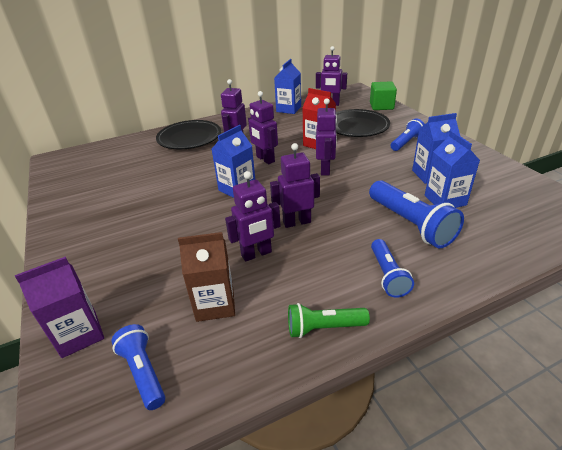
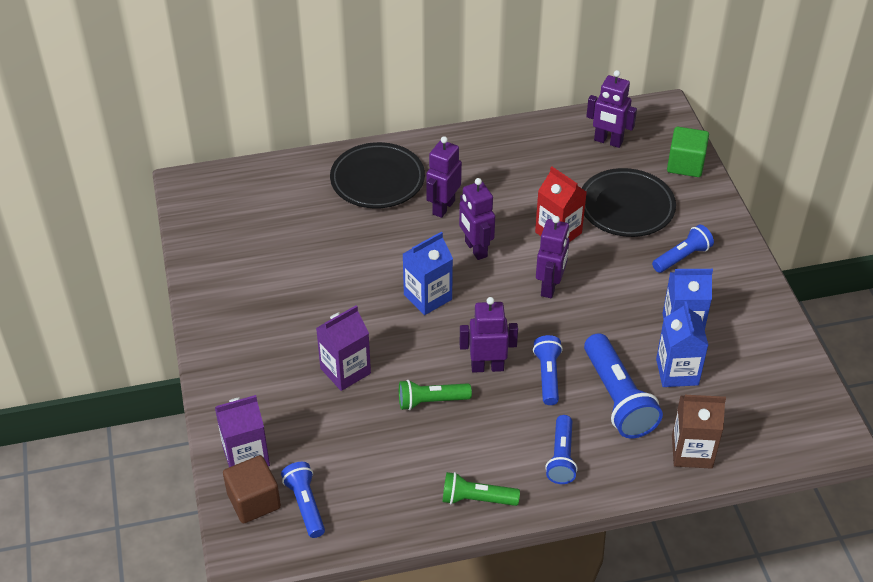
camera: 10 degrees right, 10 degrees up
(84, 380) = (254, 501): none -> brown cube
(177, 245) = (345, 371): none -> purple carton
(215, 304) = (377, 452): brown carton -> brown carton (692, 451)
(256, 254) = (431, 401): purple robot -> green flashlight
(288, 109) = (538, 140): blue carton -> none
(347, 219) = (547, 376): none -> blue flashlight

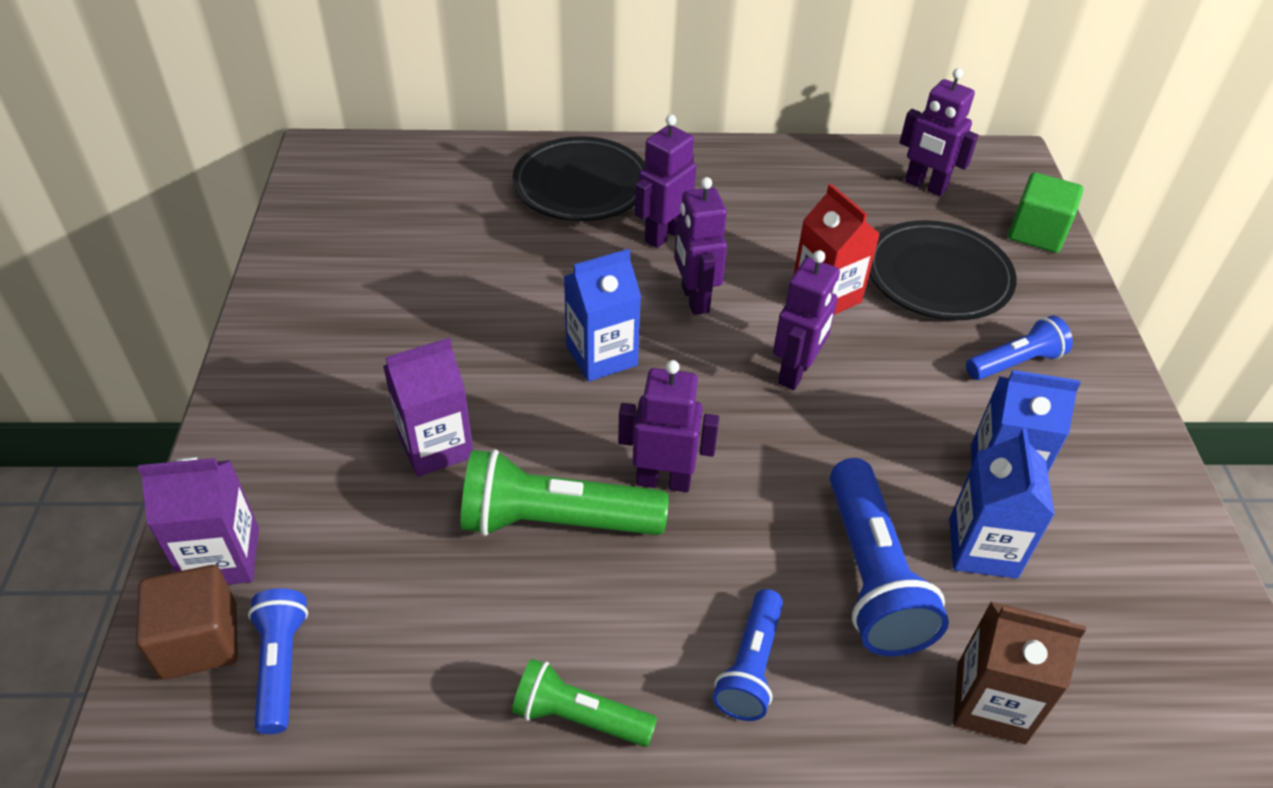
camera: 10 degrees right, 0 degrees up
(431, 401) = (555, 521): green flashlight -> green flashlight, size x1.65
(547, 376) = (759, 514): blue flashlight -> none

